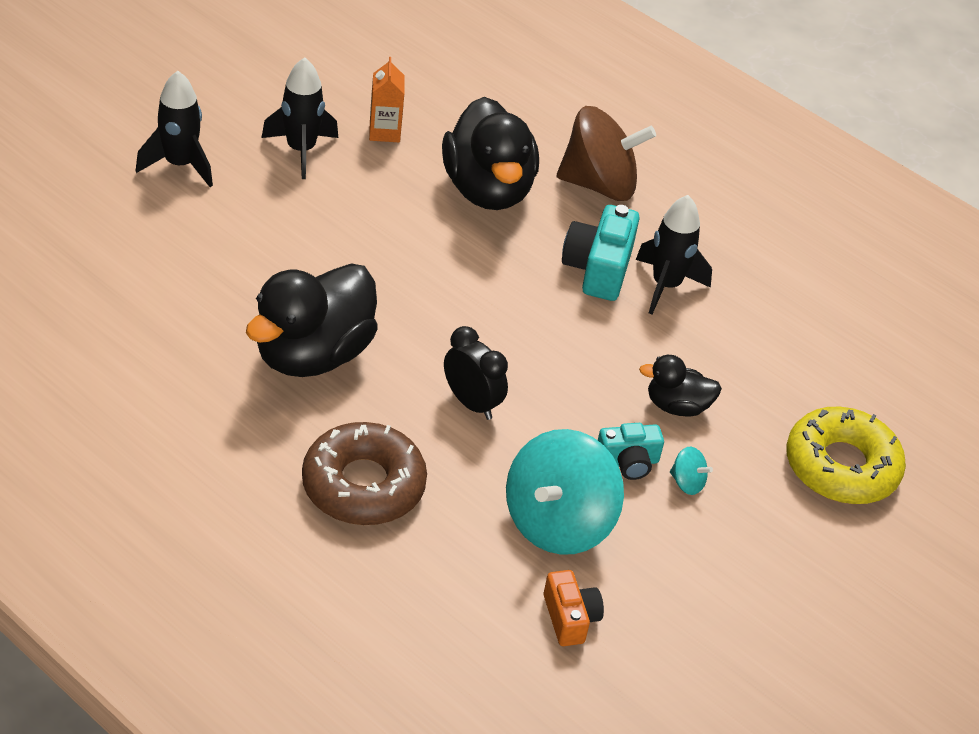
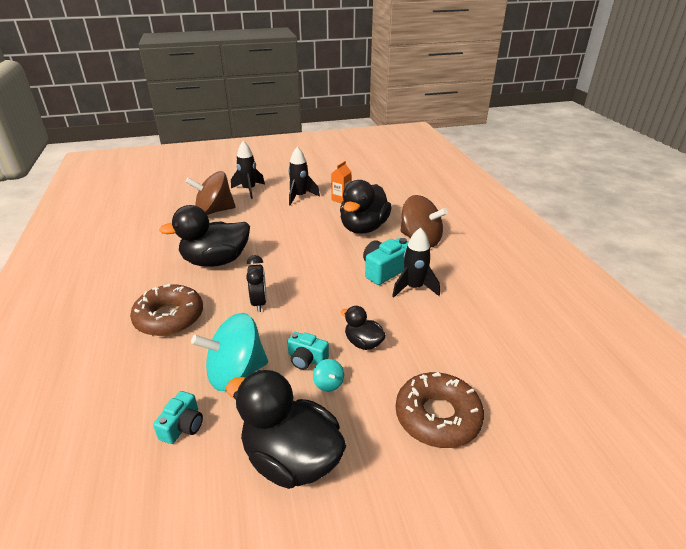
camera: 40 degrees right, 10 degrees down
(174, 244) = (214, 211): none -> brown spinning top
(570, 618) = (183, 426): orange camera -> turquoise camera
(732, 591) = (291, 459): none -> black duck
(841, 466) = (437, 416): yellow donut -> brown donut

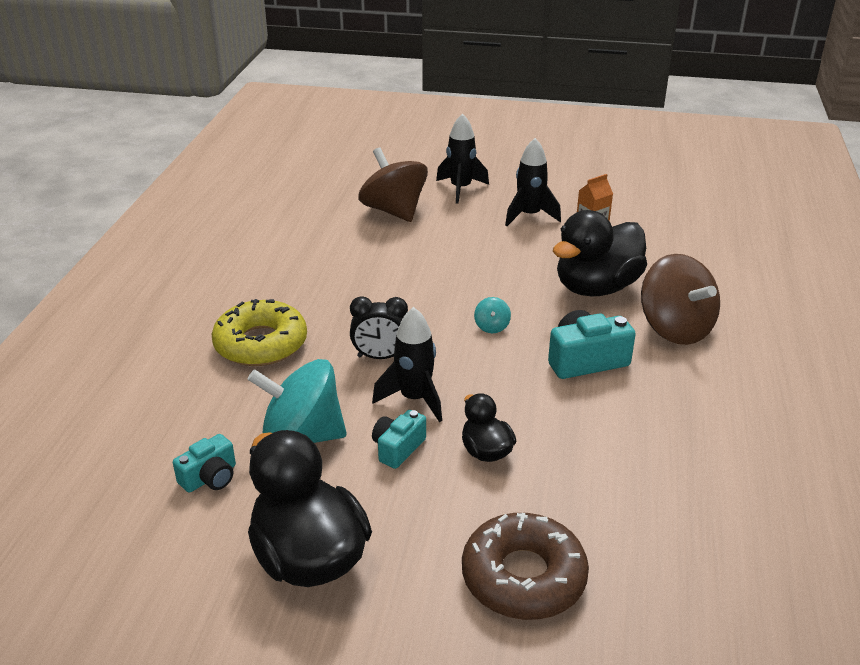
camera: 25 degrees right, 0 degrees up
(169, 317) = (261, 344): brown donut -> yellow donut
(214, 211) = (394, 211): brown spinning top -> brown spinning top turned 45 degrees clockwise
(216, 261) = (356, 284): black duck -> none
(259, 303) = (380, 357): black clock -> black clock turned 75 degrees clockwise
(306, 359) = (398, 448): turquoise camera -> turquoise camera turned 75 degrees clockwise
(328, 383) = (407, 487): turquoise spinning top -> turquoise spinning top (491, 327)
(414, 288) = (612, 398): black rocket -> black rocket (414, 399)

